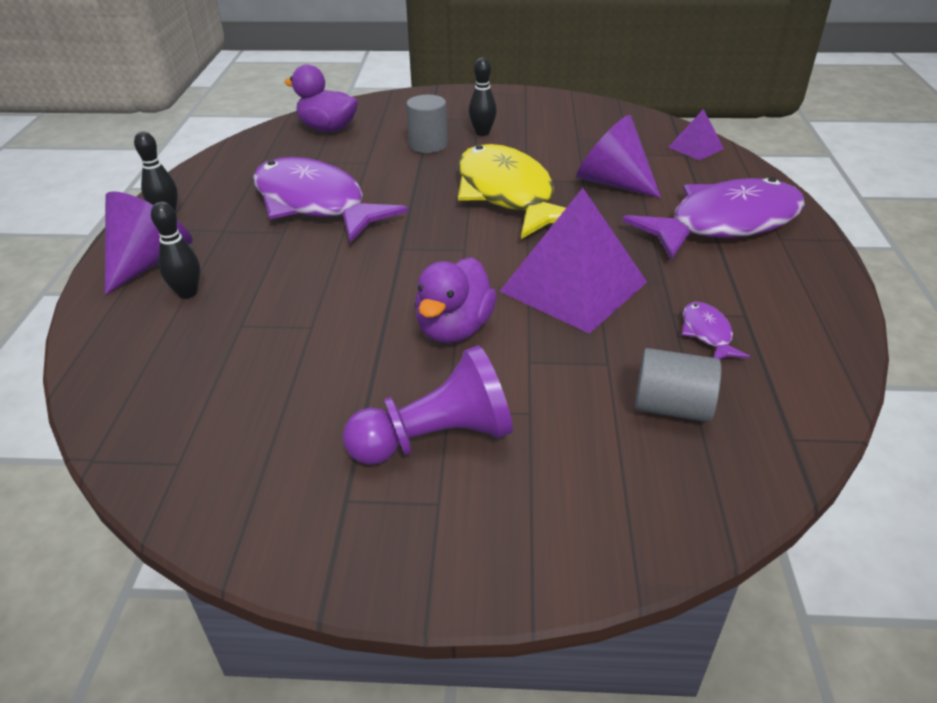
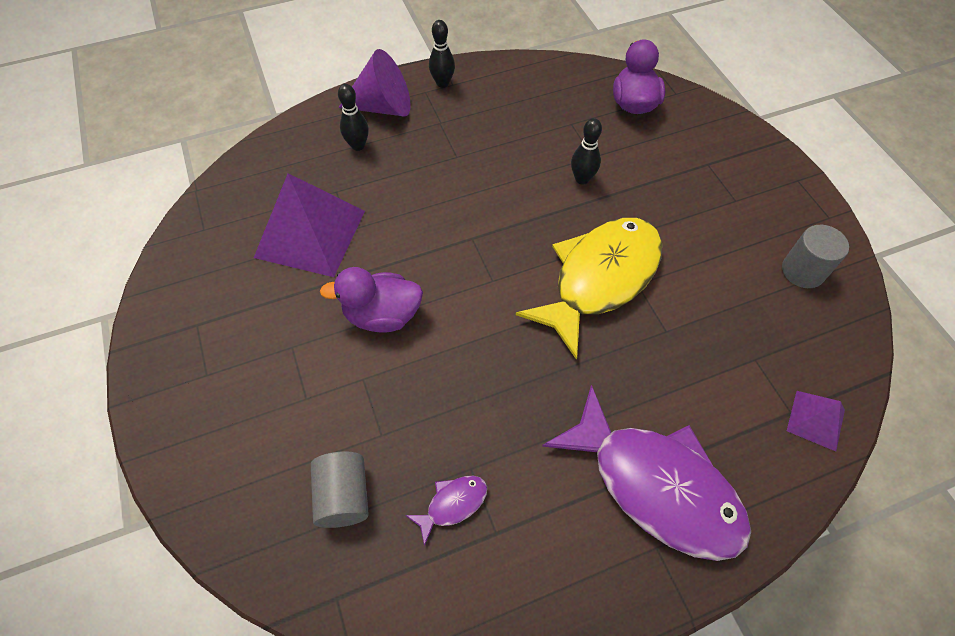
camera: 65 degrees right, 20 degrees up
(315, 204) = (505, 155): purple fish -> none
(428, 145) = (653, 185): grey cylinder -> grey cylinder (802, 271)
(436, 438) = (262, 350): purple pawn -> none
(482, 133) = (707, 215): black bowling pin -> black bowling pin (582, 179)
(573, 286) = (476, 379): purple pyramid -> purple pyramid (310, 234)
(612, 182) = (678, 358): purple cone -> none

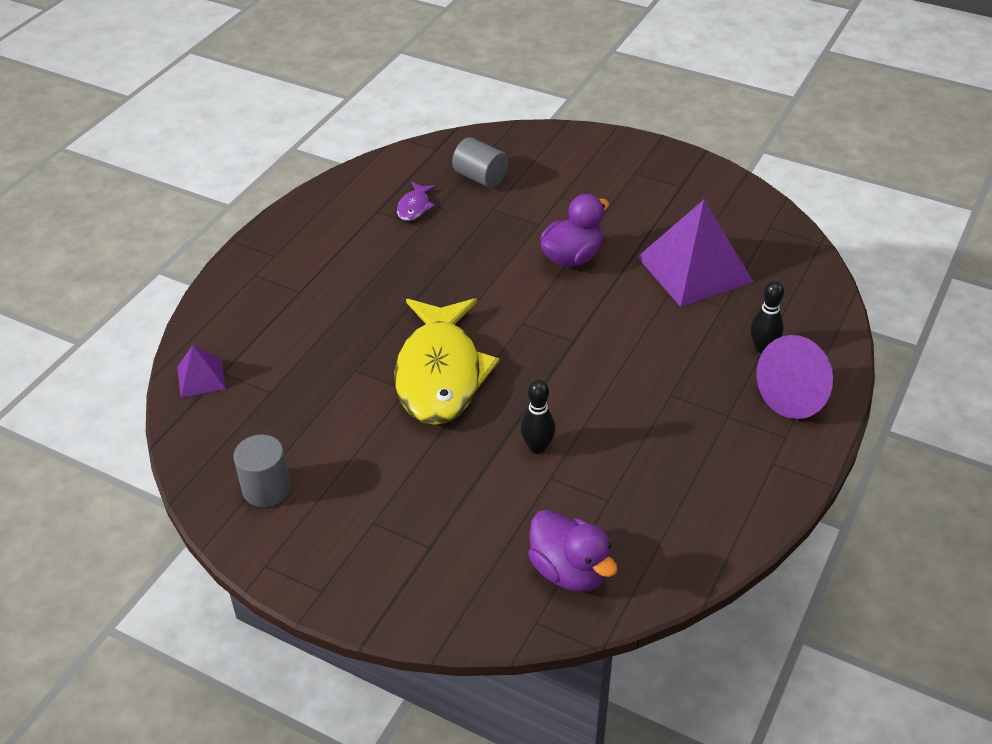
camera: 140 degrees right, 15 degrees down
(442, 83) = (783, 457): black bowling pin -> none
(656, 485) = (296, 281): purple fish -> none

